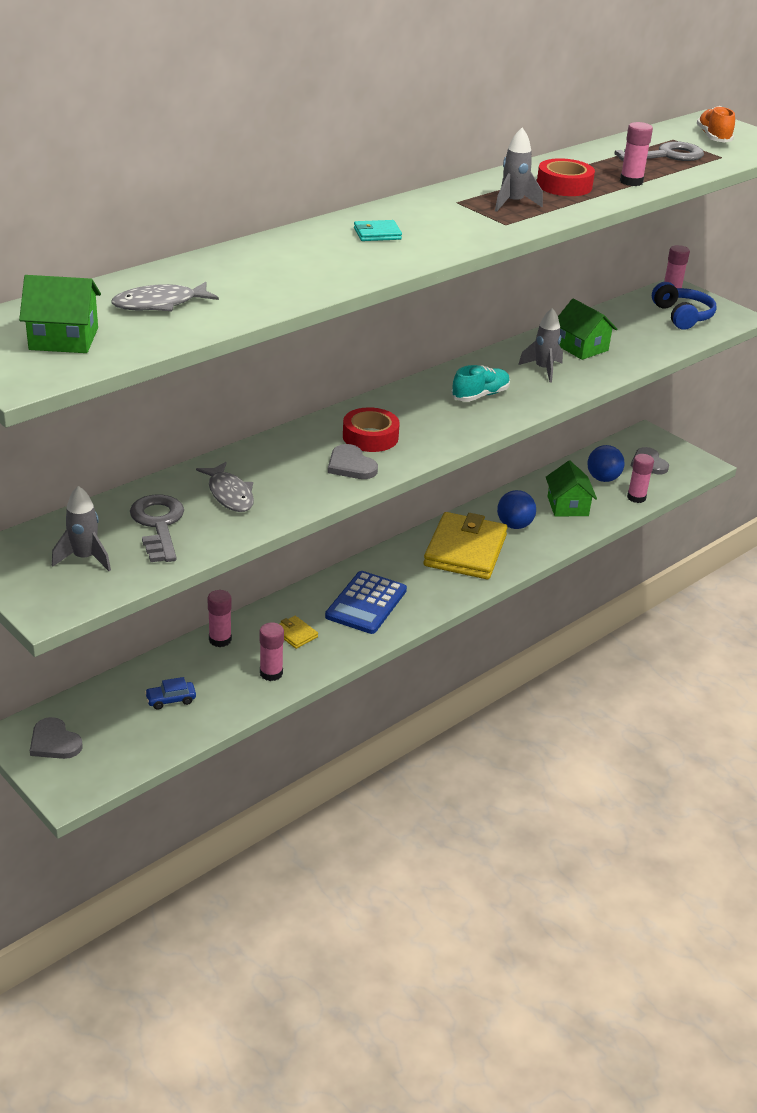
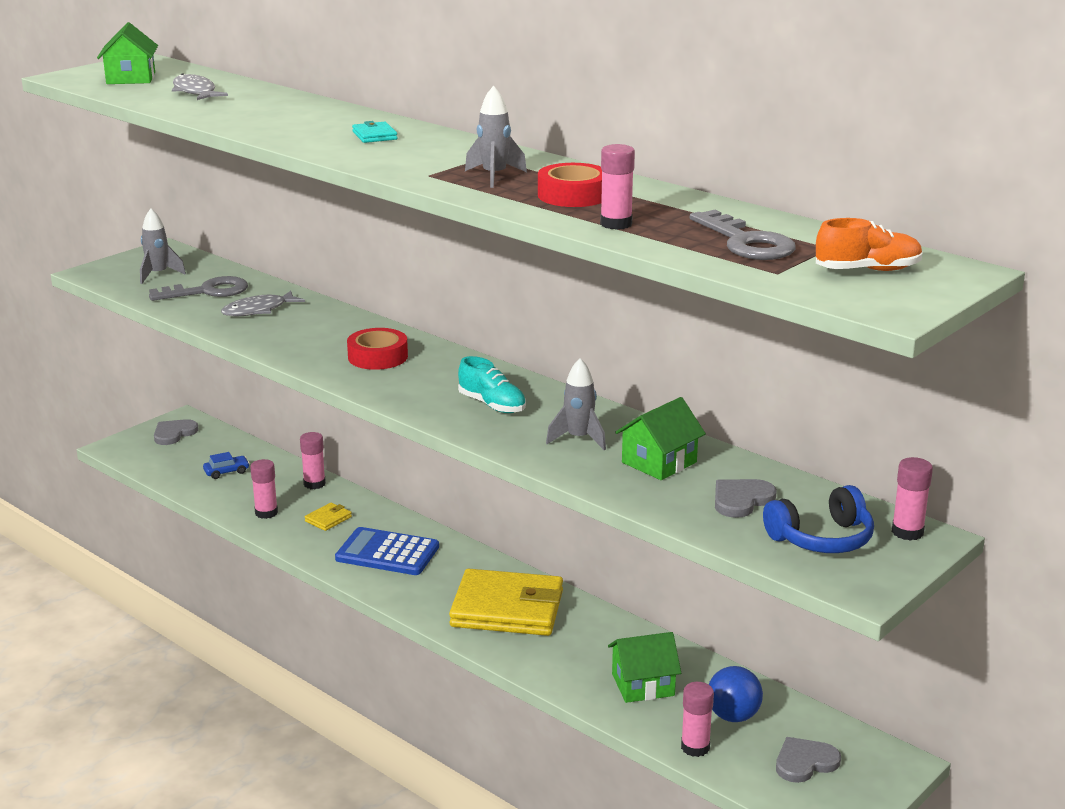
camera: 85 degrees right, 10 degrees down
(171, 700) = (226, 472): blue car -> blue car turned 90 degrees clockwise
(351, 465) = (318, 352): grey heart -> grey heart (741, 500)
(514, 525) = (577, 642): blue ball -> none

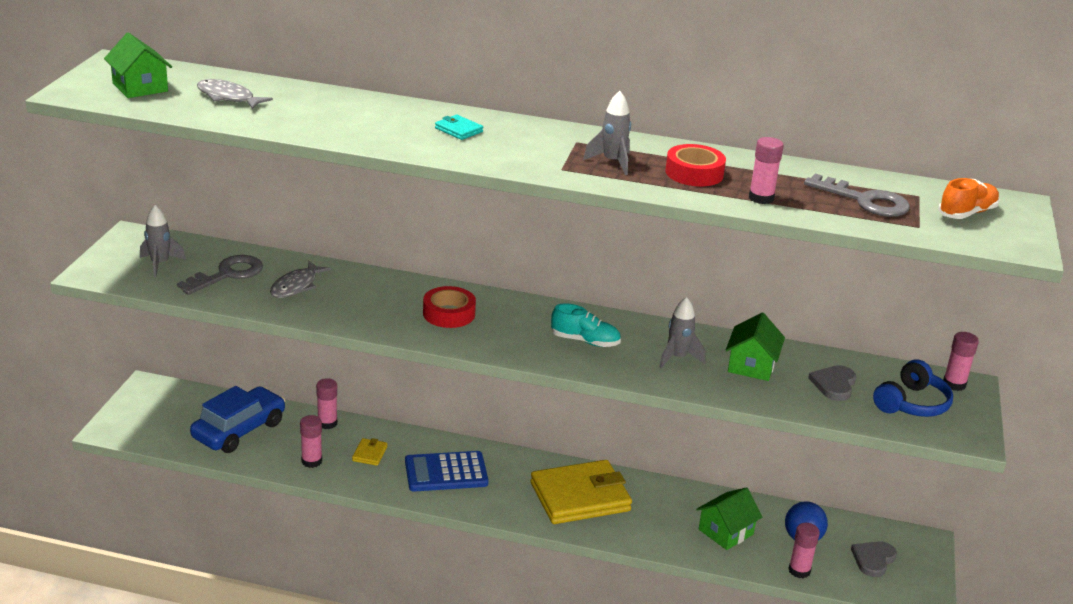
camera: 30 degrees left, 5 degrees up
(174, 433) = (153, 403): grey heart -> none
(226, 472) = (239, 430): blue car -> blue car, size x2.37

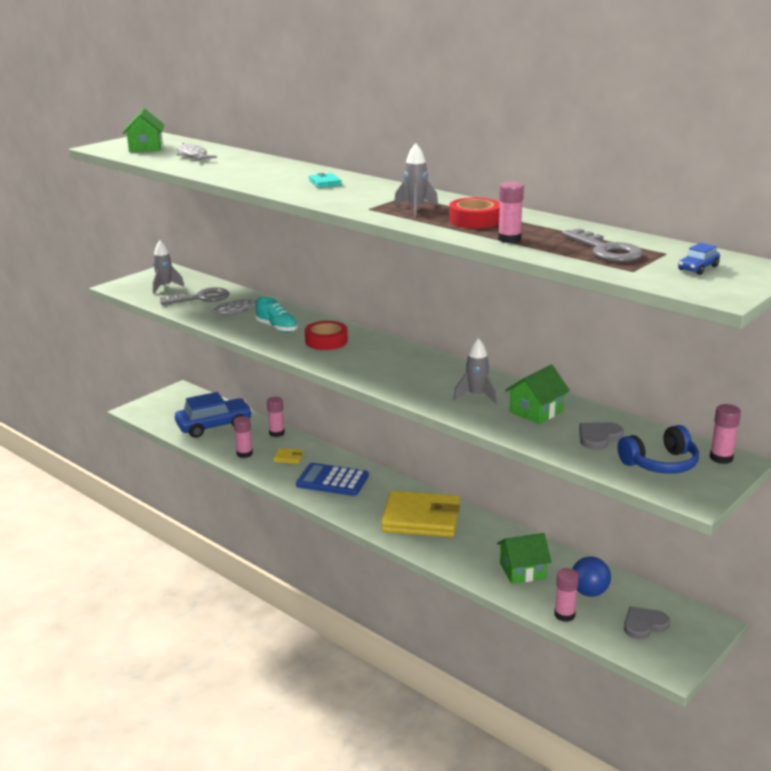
camera: 30 degrees right, 5 degrees down
(369, 454) = (288, 457): yellow wallet -> yellow wallet turned 60 degrees clockwise
(585, 341) = (412, 373): turquoise shoe -> turquoise shoe (277, 328)
(967, 213) = (698, 268): orange shoe -> blue car

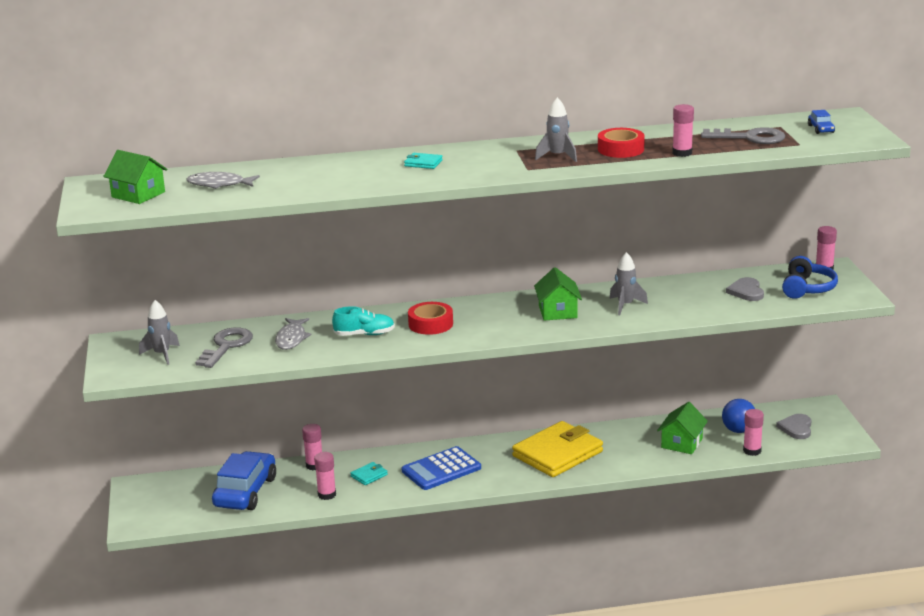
camera: 50 degrees left, 0 degrees up
(288, 457) = (369, 475): yellow wallet -> turquoise wallet
(536, 411) = (680, 296): green house -> green house (557, 311)

